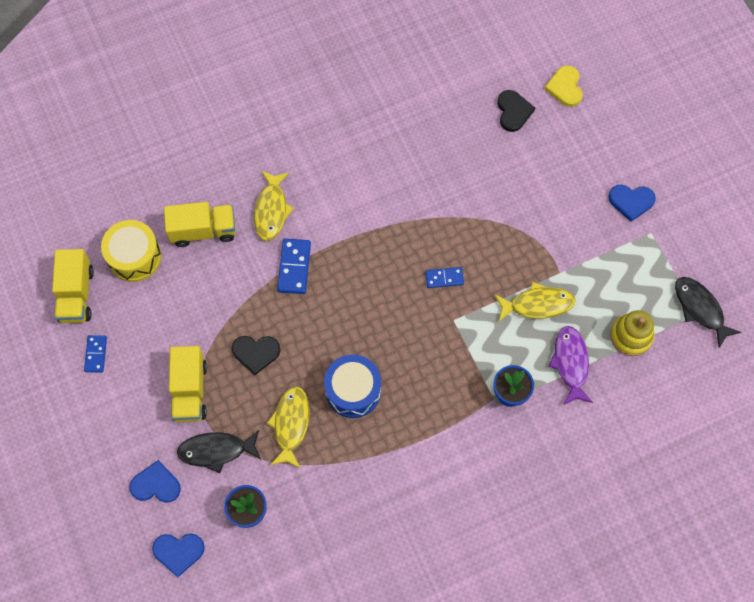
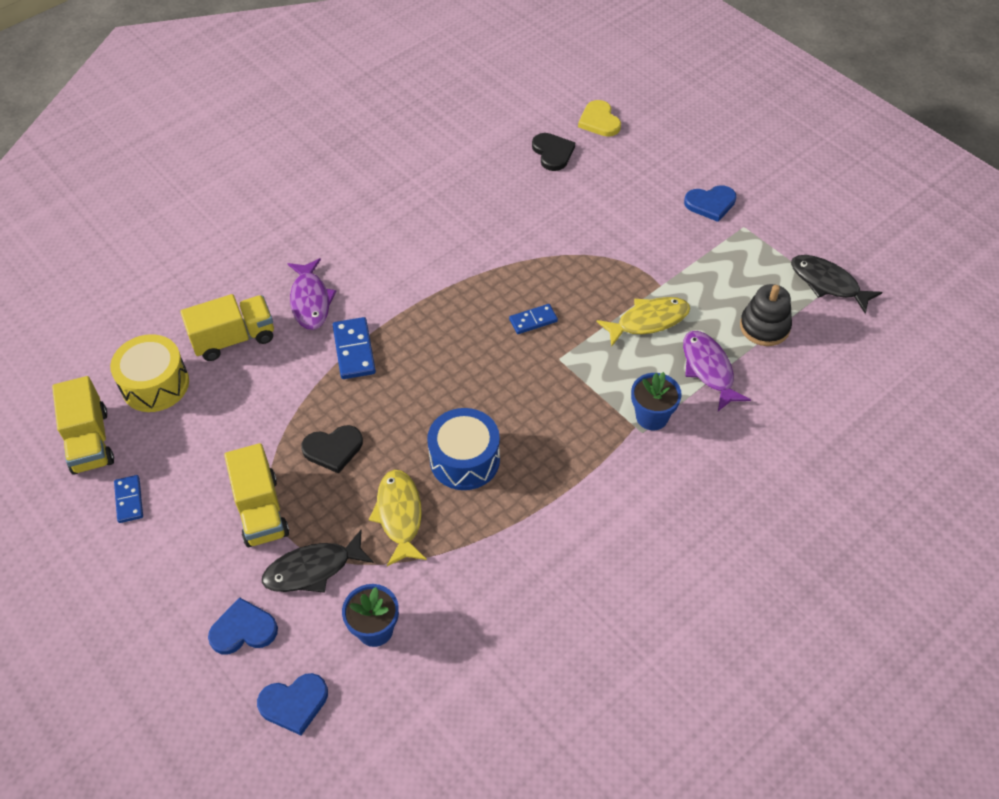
camera: 15 degrees left, 15 degrees down
(271, 210) = (310, 301): yellow fish -> purple fish
(631, 336) = (764, 327): yellow stacking toy -> black stacking toy

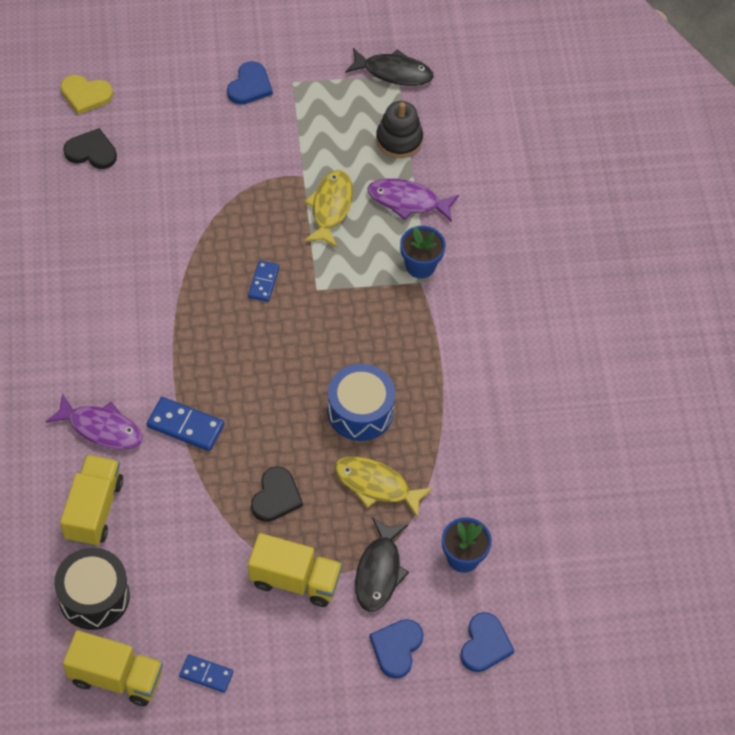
camera: 60 degrees left, 5 degrees up
(155, 384) = (94, 596): yellow drum -> black drum
(828, 283) = (393, 72): black fish -> black fish turned 150 degrees counterclockwise

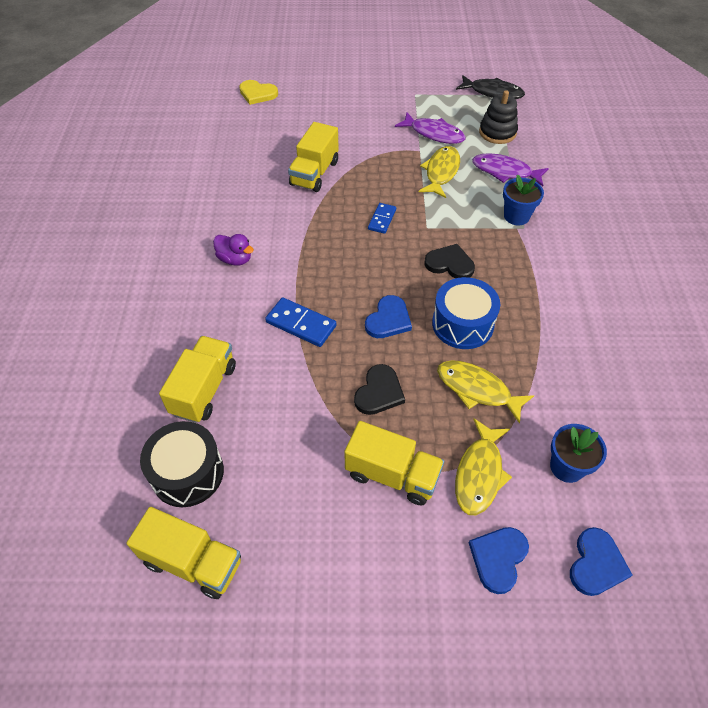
camera: 10 degrees right, 5 degrees down
(91, 151) = (255, 127): black heart -> black heart (450, 264)
(99, 350) = (235, 259): none -> purple duck
(101, 428) = (224, 320): purple fish -> purple fish (434, 134)
(176, 220) = (314, 173): none -> yellow truck
(206, 674) = (289, 568): blue domino -> none
(250, 86) = (382, 95): blue heart -> blue heart (388, 320)
(379, 571) = (479, 473): black fish -> yellow fish

